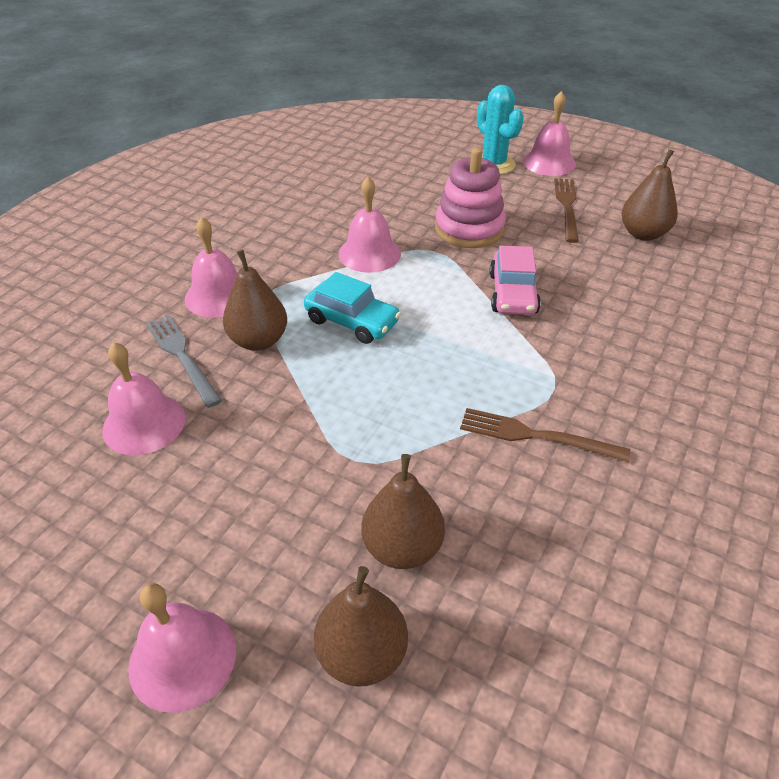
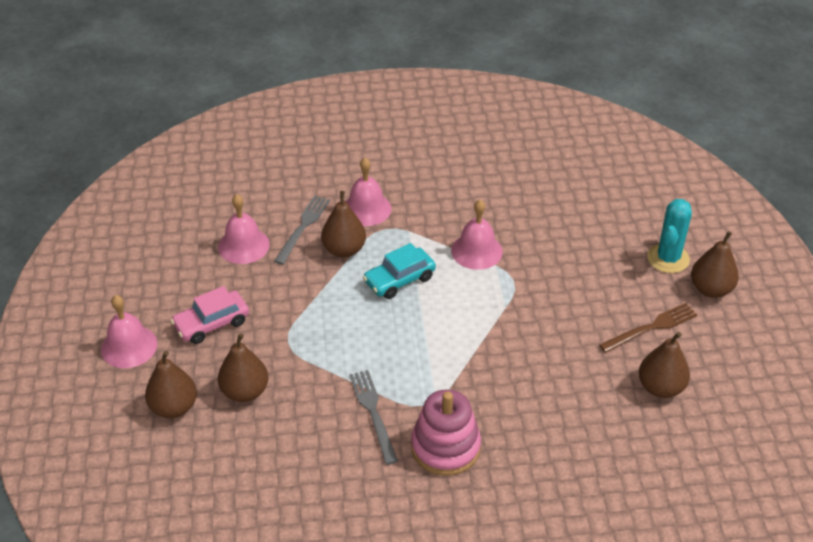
camera: 55 degrees right, 0 degrees up
(352, 321) = (399, 280): turquoise car -> turquoise car turned 60 degrees clockwise
(469, 229) = (559, 286): pink stacking toy -> pink stacking toy (445, 447)
(513, 293) = (504, 343): pink car -> pink car (212, 323)
(536, 436) = (373, 412): brown fork -> grey fork
(549, 162) = (710, 289): pink bell -> brown pear

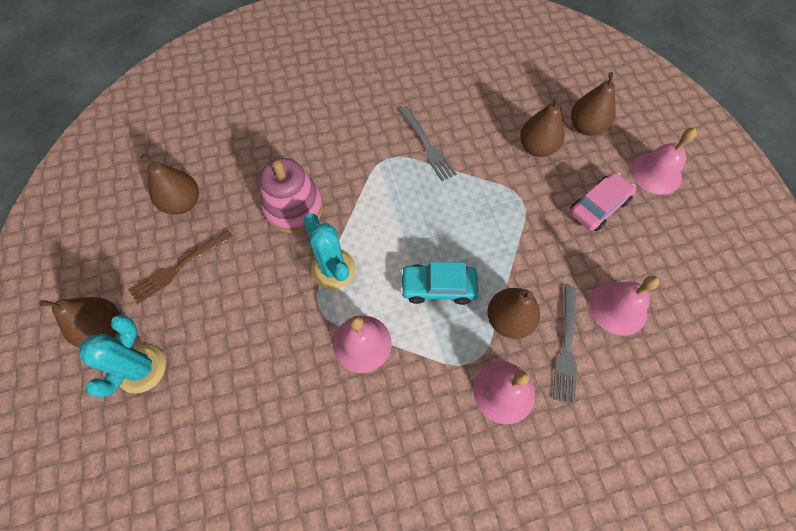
camera: 170 degrees right, 20 degrees up
(399, 280) = (438, 287): turquoise car -> turquoise car turned 135 degrees counterclockwise
(445, 447) = (364, 126): pink stacking toy -> pink stacking toy (294, 207)
(497, 306) = (333, 269): none -> turquoise cactus

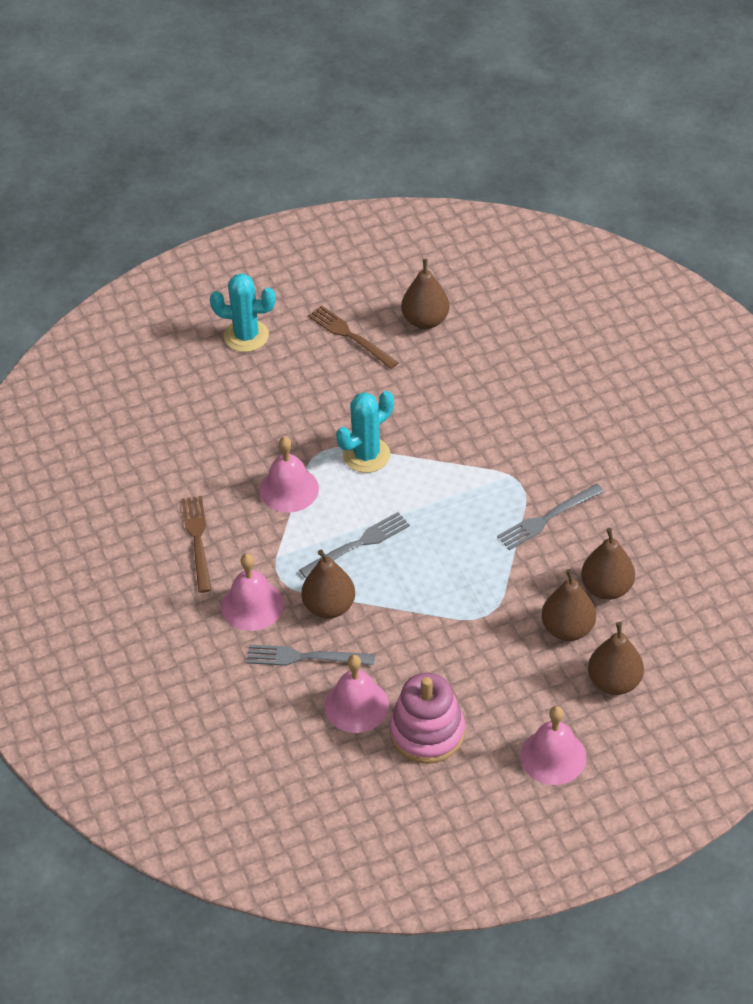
camera: 85 degrees right, 15 degrees down
(104, 329) = (280, 300): brown pear -> brown pear (606, 588)
(294, 207) = (436, 410): pink stacking toy -> pink stacking toy (427, 732)
(415, 443) = (197, 540): none -> brown fork
(438, 287) = (358, 544): turquoise car -> grey fork
(598, 206) = (489, 691): pink car -> none

